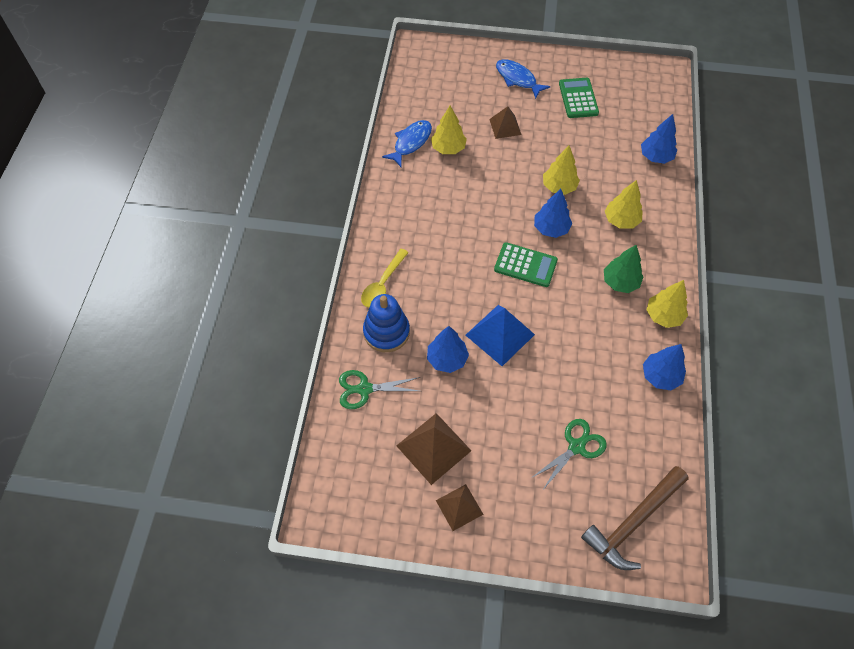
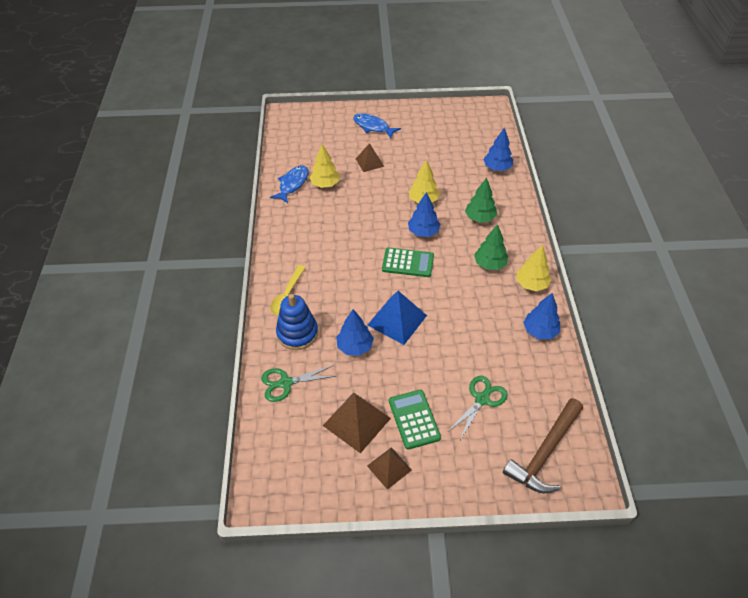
camera: 10 degrees left, 10 degrees down
(578, 98) = (425, 134): green calculator -> green calculator (414, 419)
(621, 220) = (480, 218): yellow tree -> green tree

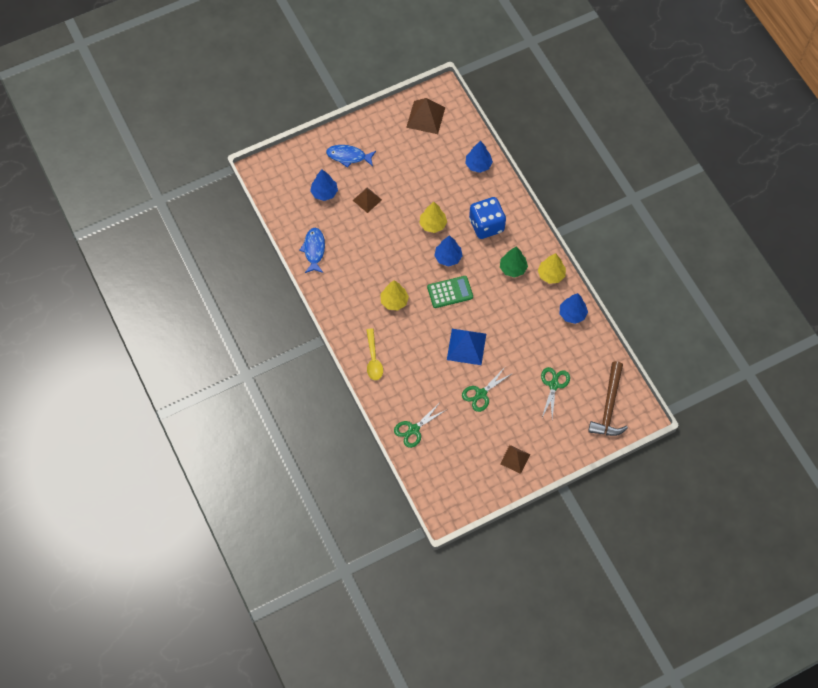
camera: 25 degrees left, 15 degrees up
(297, 333) = (399, 387): blue stacking toy -> none
(325, 184) = (342, 239): yellow tree -> yellow tree (394, 301)
(355, 347) = (447, 381): blue tree -> blue tree (324, 193)
(356, 421) = (477, 437): brown pyramid -> brown pyramid (425, 117)
(387, 375) = (481, 394): none -> green scissors
(414, 419) = (515, 419): green calculator -> none
(480, 218) = (486, 225): green tree -> blue dice

